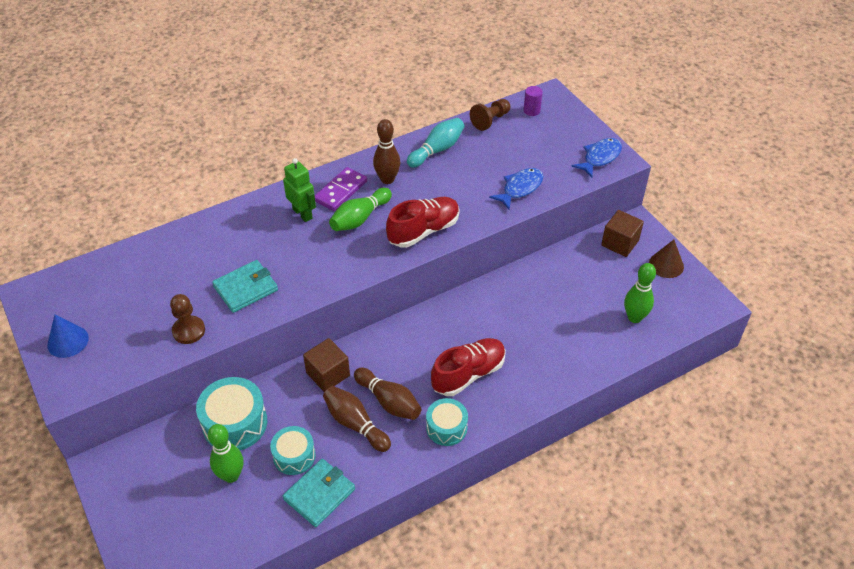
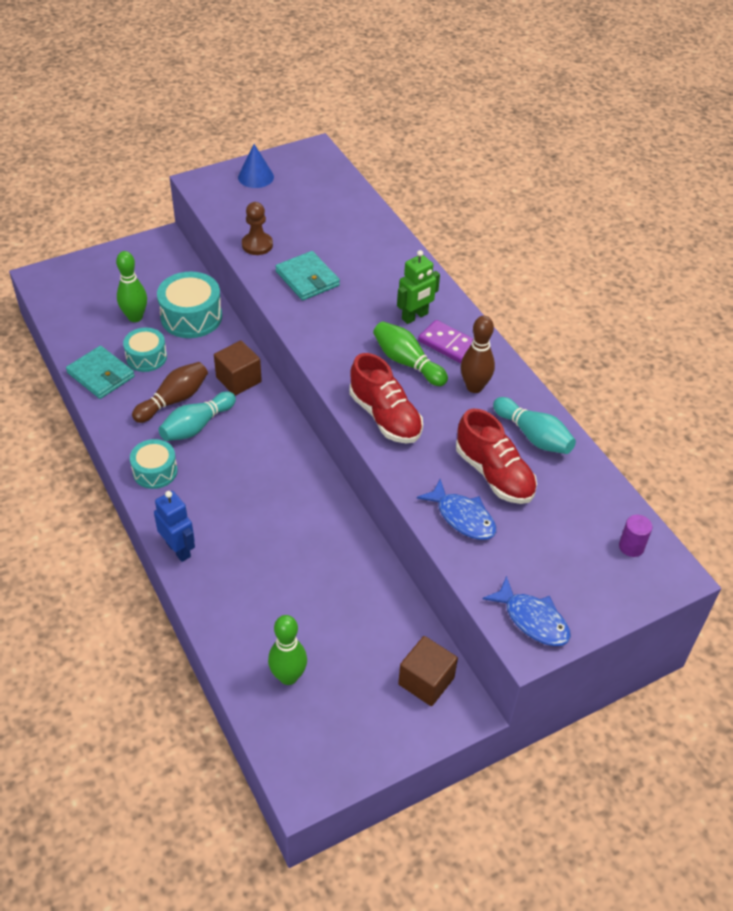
camera: 90 degrees right, 0 degrees up
(388, 401) = (197, 426): brown bowling pin -> turquoise bowling pin
(468, 374) = (222, 494): red shoe -> red shoe (494, 474)
(490, 120) = (602, 496): brown pawn -> none
(531, 399) = (178, 549): none -> blue robot
(666, 265) = (382, 735): brown cone -> none

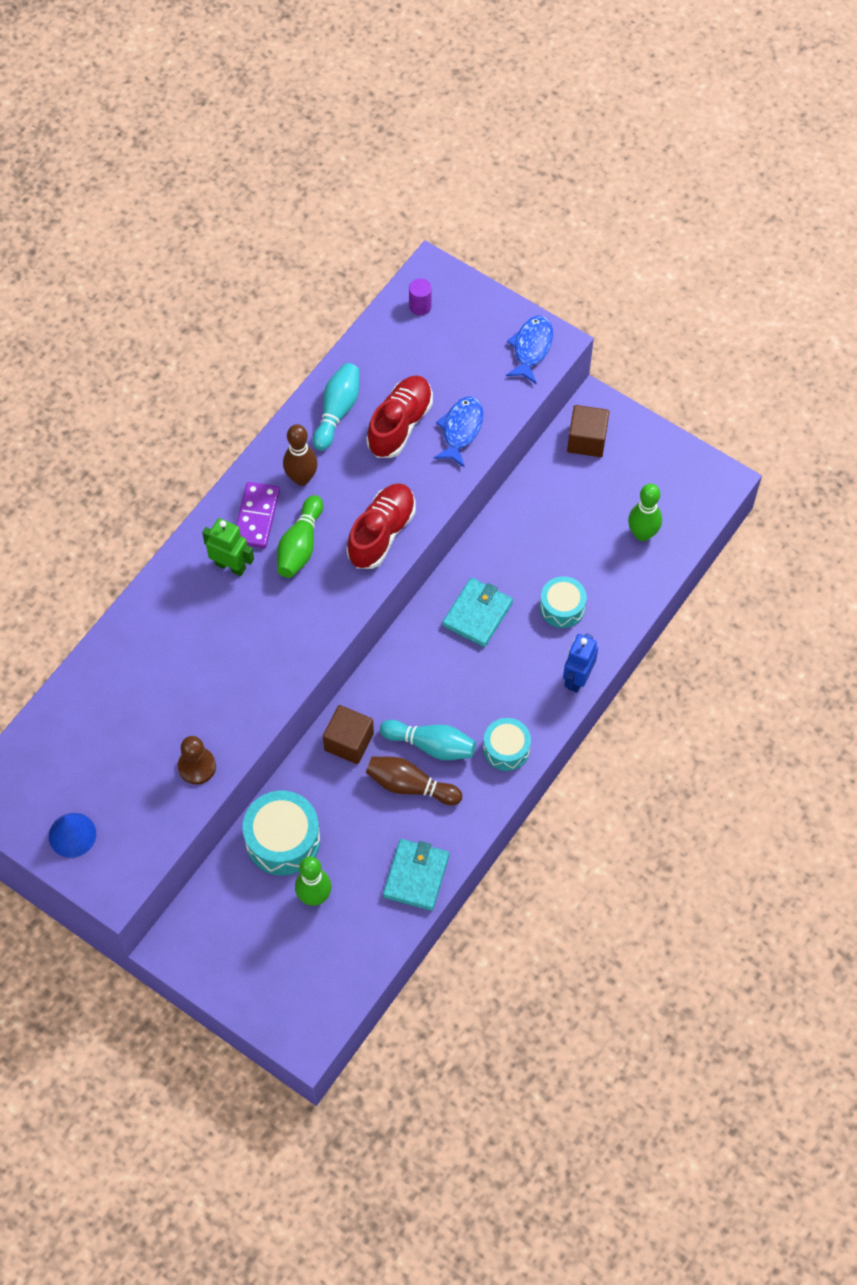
camera: 115 degrees left, 15 degrees up
(146, 357) = (367, 848): turquoise drum -> turquoise drum (562, 607)
(307, 279) = (226, 689): turquoise wallet -> turquoise wallet (477, 614)

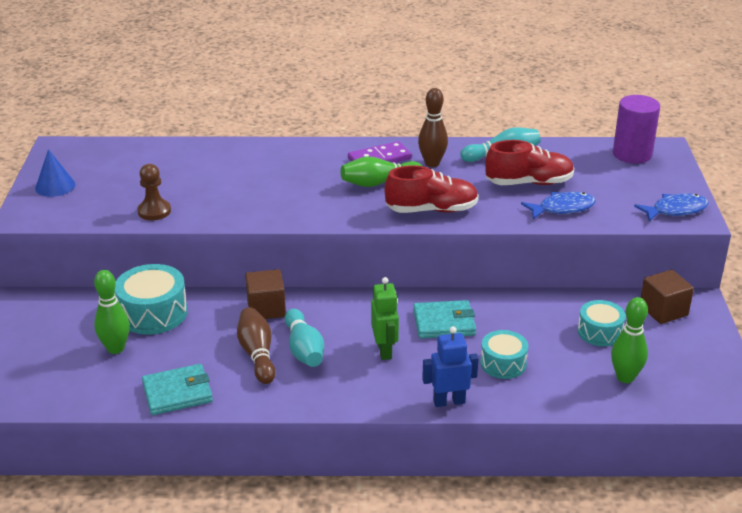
camera: 55 degrees right, 30 degrees down
(230, 566) = (329, 164): green robot -> green robot (384, 350)
(420, 306) = (632, 154): purple cylinder -> purple cylinder, size x1.98
(506, 749) = (341, 390): turquoise drum -> turquoise drum (600, 332)

